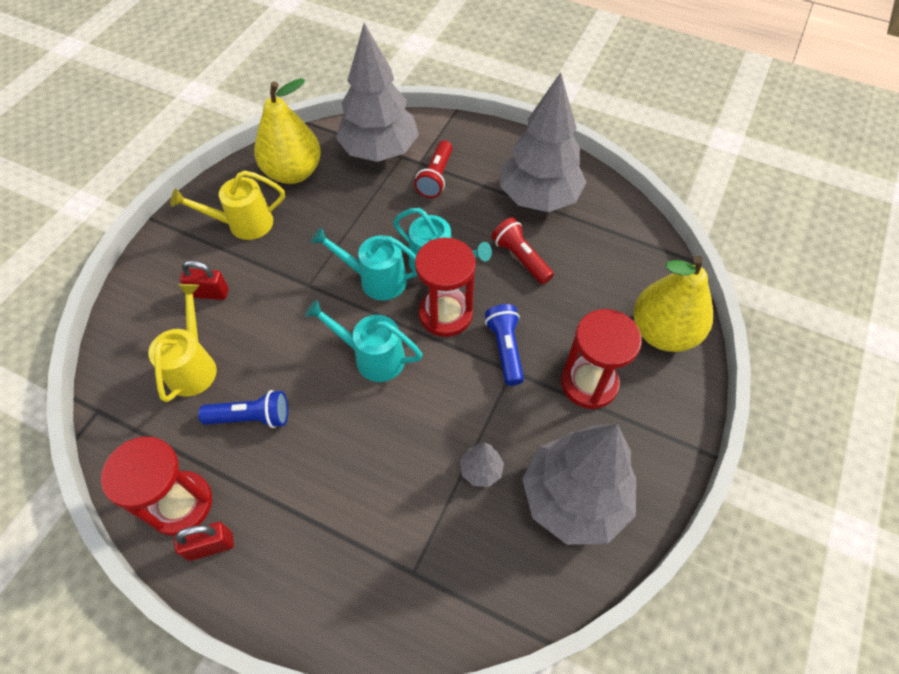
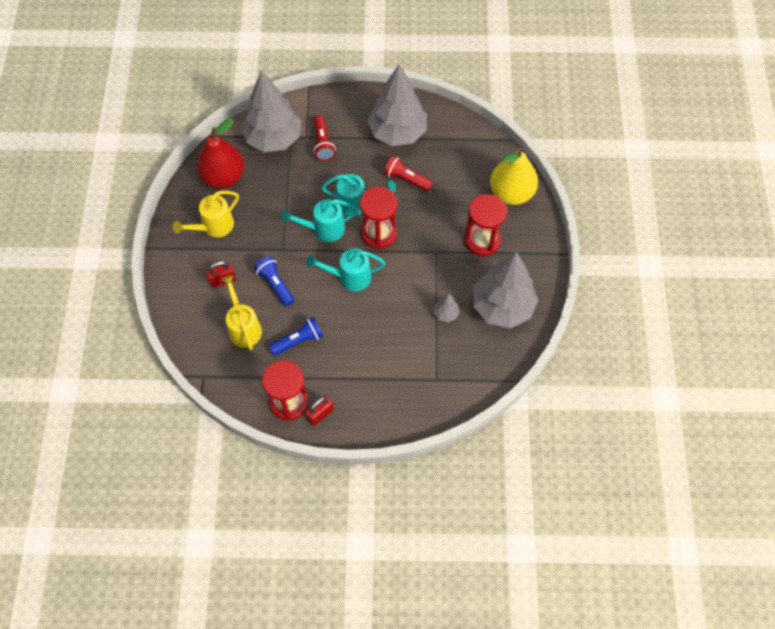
camera: 25 degrees left, 5 degrees up
(293, 172) = (223, 177): yellow pear -> red pear
(505, 349) = (425, 240): blue flashlight -> blue flashlight (275, 284)

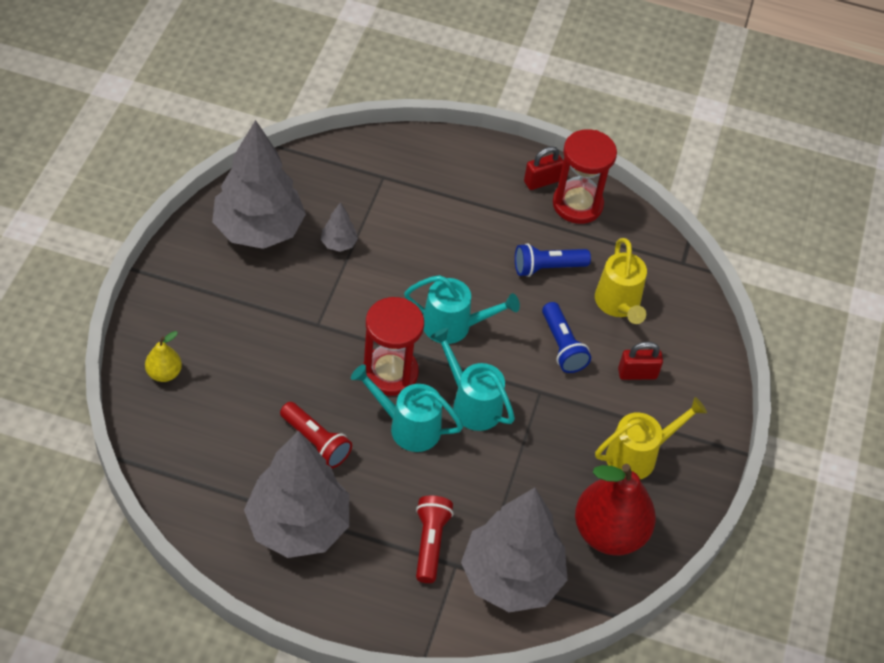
camera: 170 degrees left, 10 degrees down
(323, 229) = (471, 403): turquoise watering can -> turquoise watering can turned 135 degrees counterclockwise
(482, 241) = (243, 319): red hourglass -> none
(511, 193) = (164, 373): yellow pear -> yellow pear, size x0.48

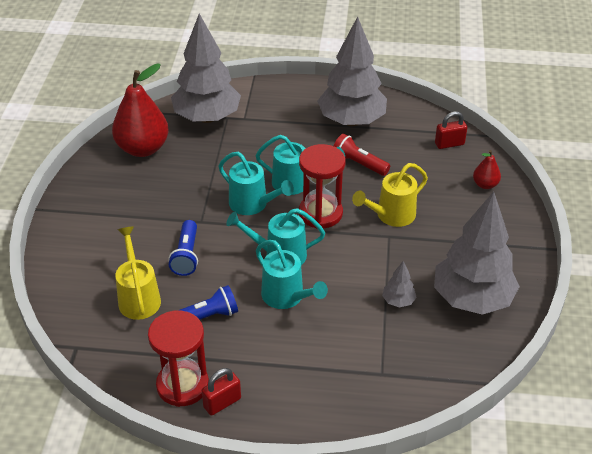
camera: 175 degrees right, 10 degrees down
(164, 373) = (485, 185): yellow pear -> red pear
(430, 543) = (263, 126): red flashlight -> none
(457, 272) = (287, 297): none -> turquoise watering can
(562, 346) = (186, 256): blue flashlight -> blue flashlight turned 150 degrees counterclockwise
(637, 373) = (122, 247): red padlock -> red padlock (449, 144)
(638, 455) = (121, 194): yellow watering can -> yellow watering can (391, 216)

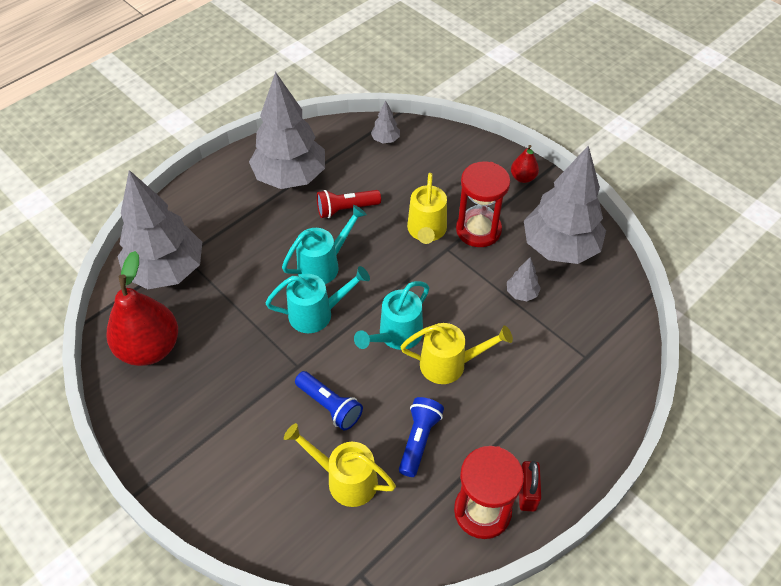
camera: 50 degrees left, 10 degrees up
(287, 297) = (450, 364): turquoise watering can -> yellow watering can
(320, 213) = (377, 274): red hourglass -> red hourglass (478, 230)
(449, 144) = (385, 139): red padlock -> grey tree
(485, 185) = (451, 153): red pear -> red pear (523, 178)

